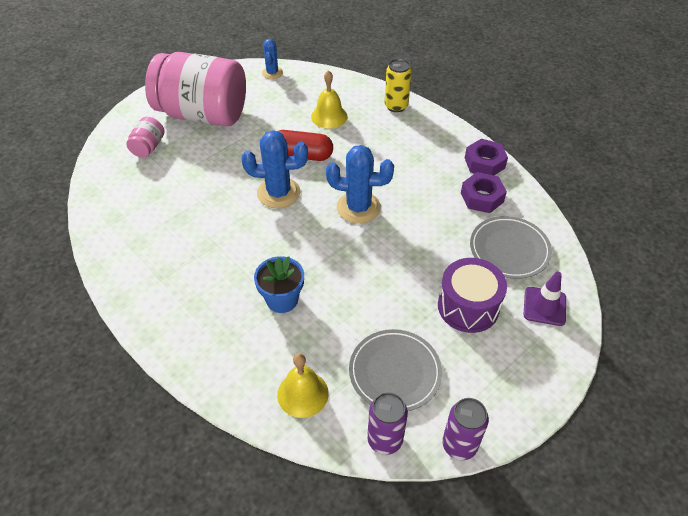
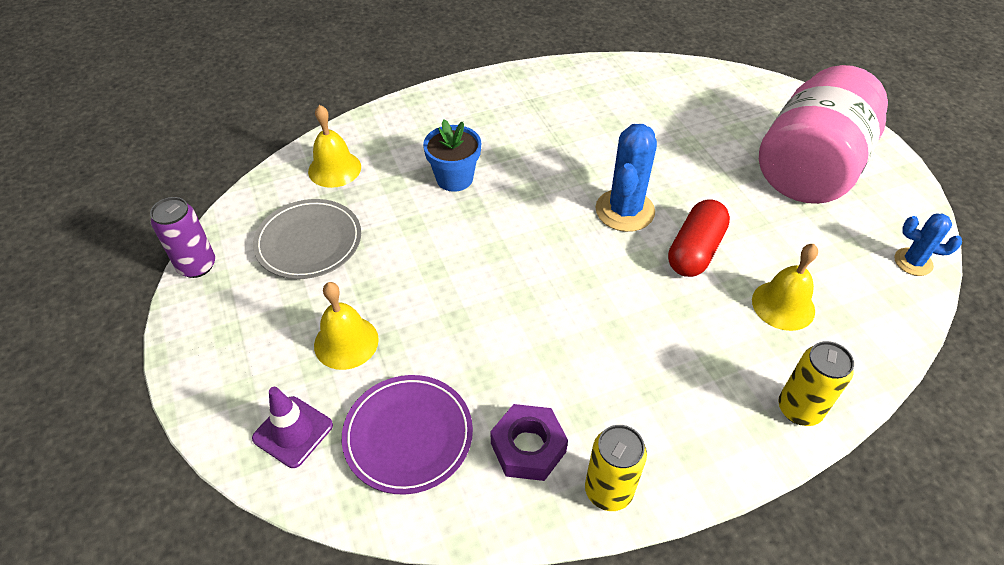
camera: 110 degrees right, 0 degrees up
(148, 147) = (747, 114): pink jar -> none
(358, 207) = (567, 283): blue cactus -> none
(385, 440) = (246, 212): purple can -> none
(468, 306) = (346, 342): purple drum -> yellow bell
(484, 163) = (608, 490): purple nut -> yellow can
(509, 250) = (408, 435): grey plate -> purple plate

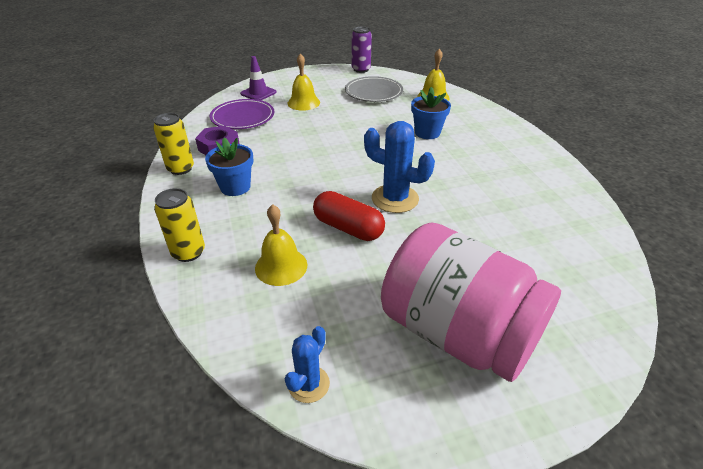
camera: 95 degrees right, 10 degrees down
(642, 390) = (235, 187): none -> blue flower pot

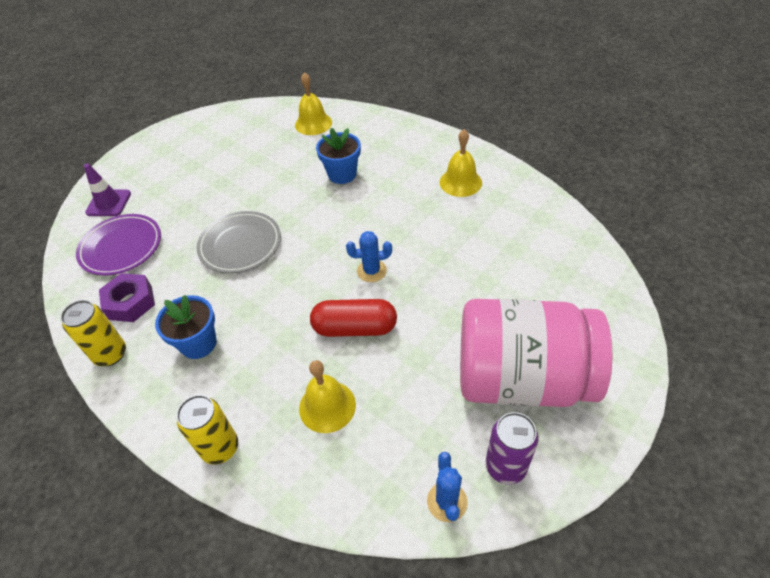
camera: 30 degrees left, 10 degrees up
(303, 103) = (177, 193): yellow bell -> yellow bell (460, 182)
(361, 69) = (205, 116): purple can -> purple can (505, 466)
(373, 92) = (245, 144): grey plate -> grey plate (240, 245)
(395, 199) = (371, 271): blue cactus -> blue cactus, size x0.59

